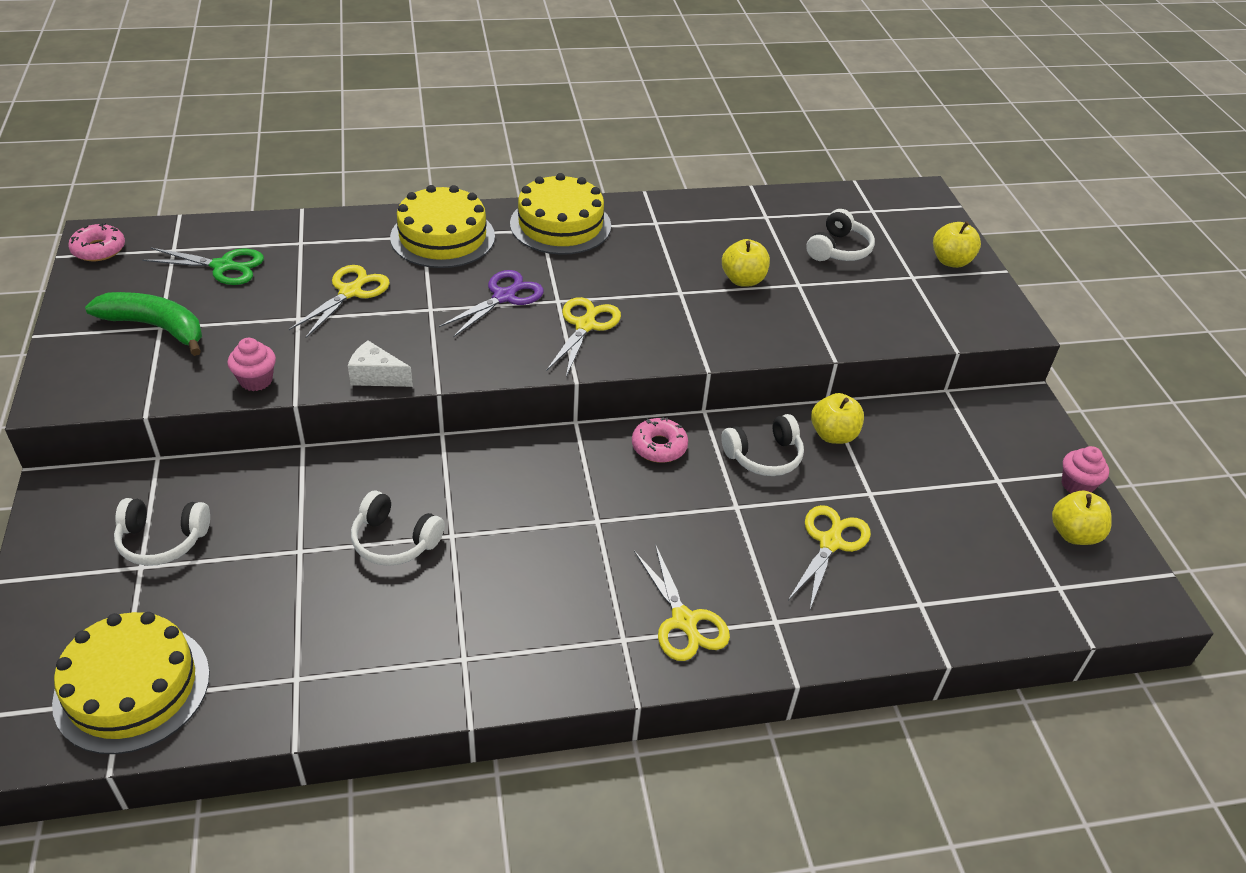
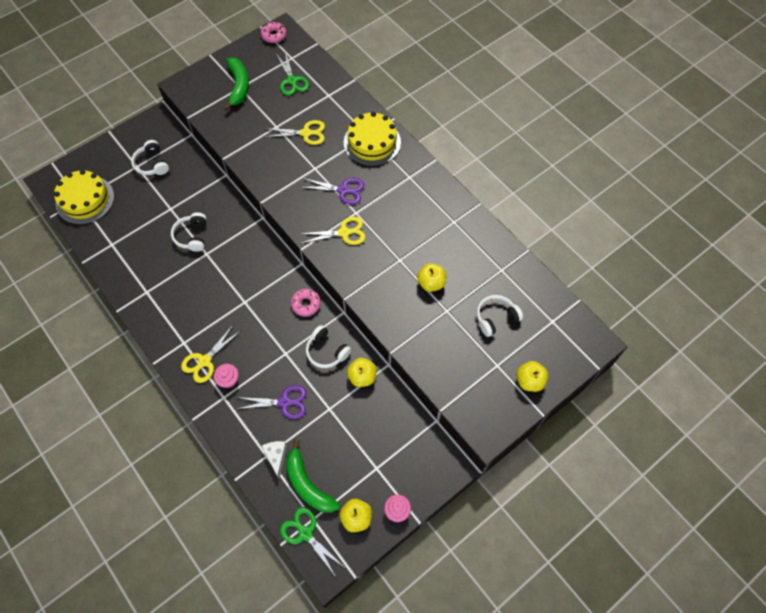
camera: 65 degrees right, 20 degrees up
(256, 380) = (228, 137): pink cupcake -> pink cupcake (229, 380)
(376, 376) = (256, 175): white cheese -> white cheese (276, 457)
(560, 224) = (419, 182): yellow cake -> none
(830, 542) = (284, 402): yellow scissors -> purple scissors
(838, 249) = (496, 318): white headphones -> white headphones turned 150 degrees clockwise
(995, 570) = (308, 484): none -> green banana
(1082, 606) = (305, 533): none -> green scissors

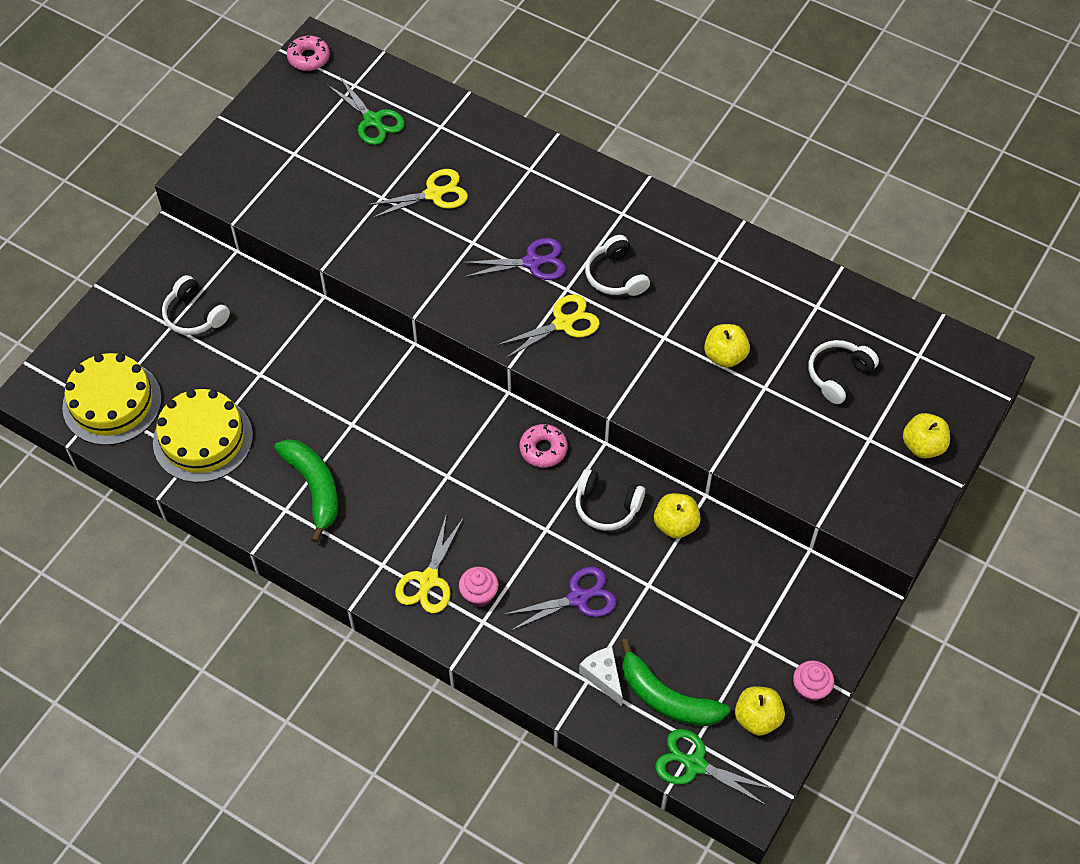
camera: 20 degrees left, 5 degrees down
(192, 236) = (316, 404): white headphones -> white headphones (616, 276)
(238, 86) = (291, 152): green banana -> green banana (314, 488)
(372, 142) = (542, 178): yellow cake -> yellow cake (203, 439)

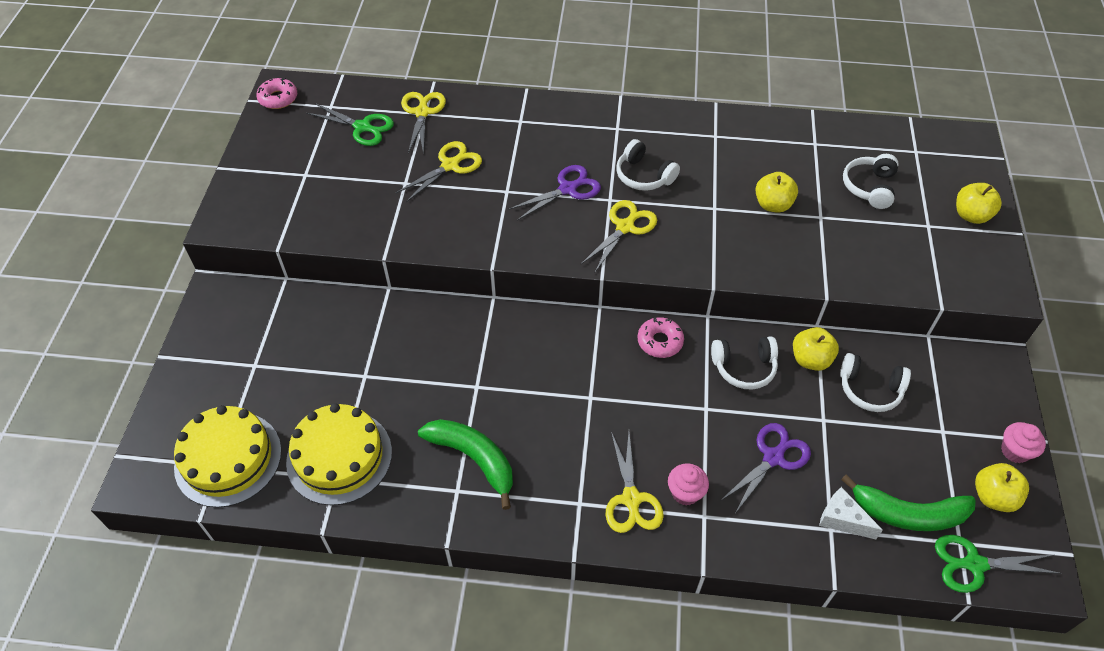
camera: 25 degrees left, 5 degrees down
(195, 315) = (273, 347): white headphones -> white headphones (869, 389)
(439, 124) = (422, 112): none -> yellow scissors

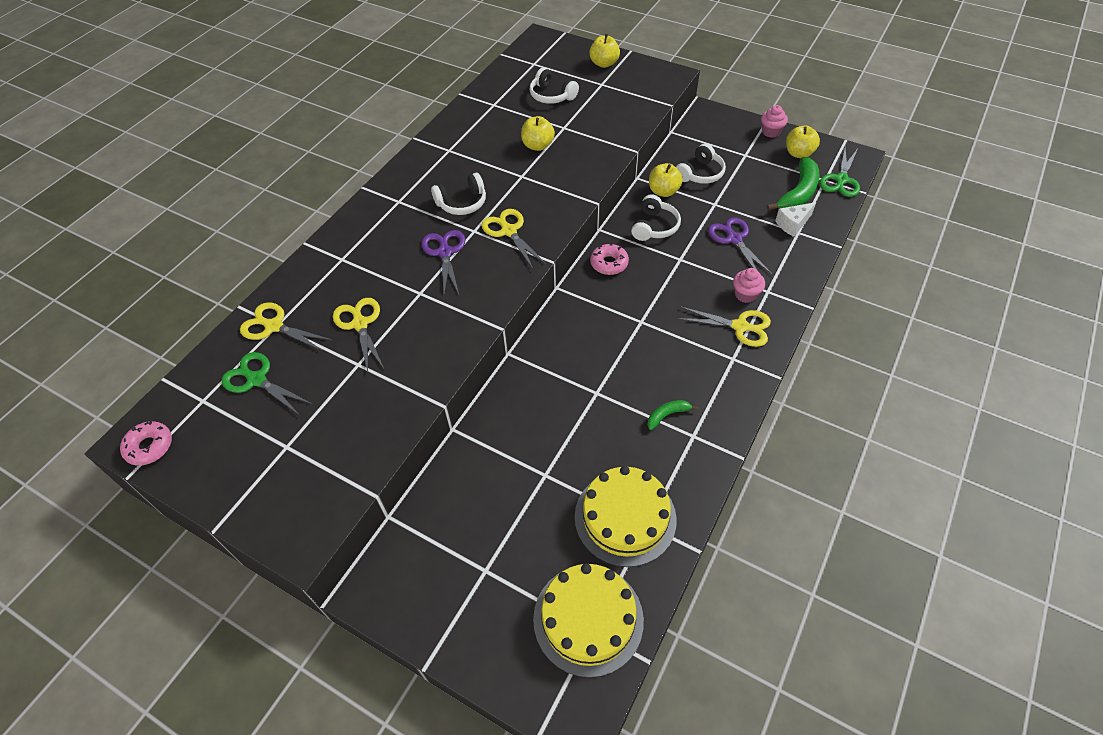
camera: 65 degrees left, 0 degrees up
(363, 127) = (256, 379): green scissors -> green scissors turned 105 degrees counterclockwise
(474, 459) = (667, 415): green banana -> green banana, size x0.51

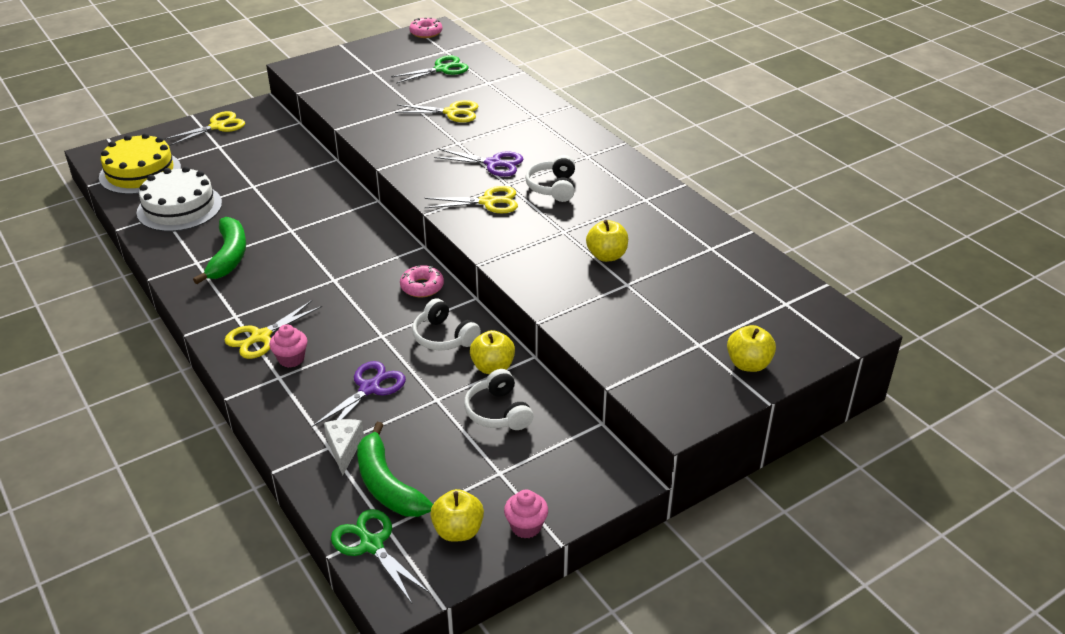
camera: 115 degrees right, 15 degrees down
(273, 326) = (487, 81): yellow scissors -> yellow scissors (218, 126)
(551, 95) = (700, 295): white headphones -> none
(625, 517) = (179, 208): yellow cake -> white cake
(667, 415) = (229, 257): green banana -> green banana, size x1.98
(734, 239) = (370, 388): purple scissors -> purple scissors turned 60 degrees counterclockwise

